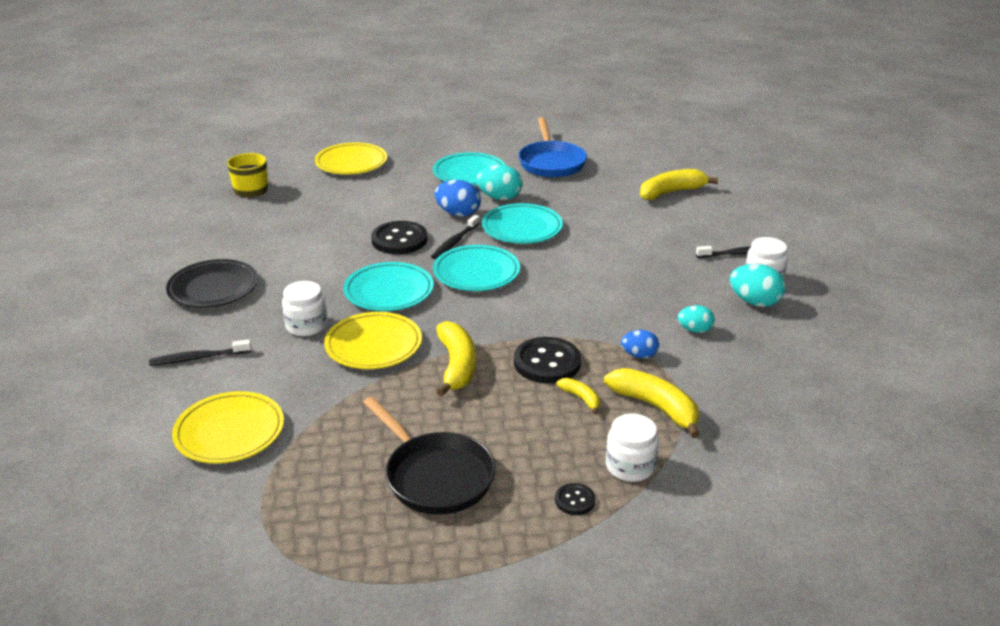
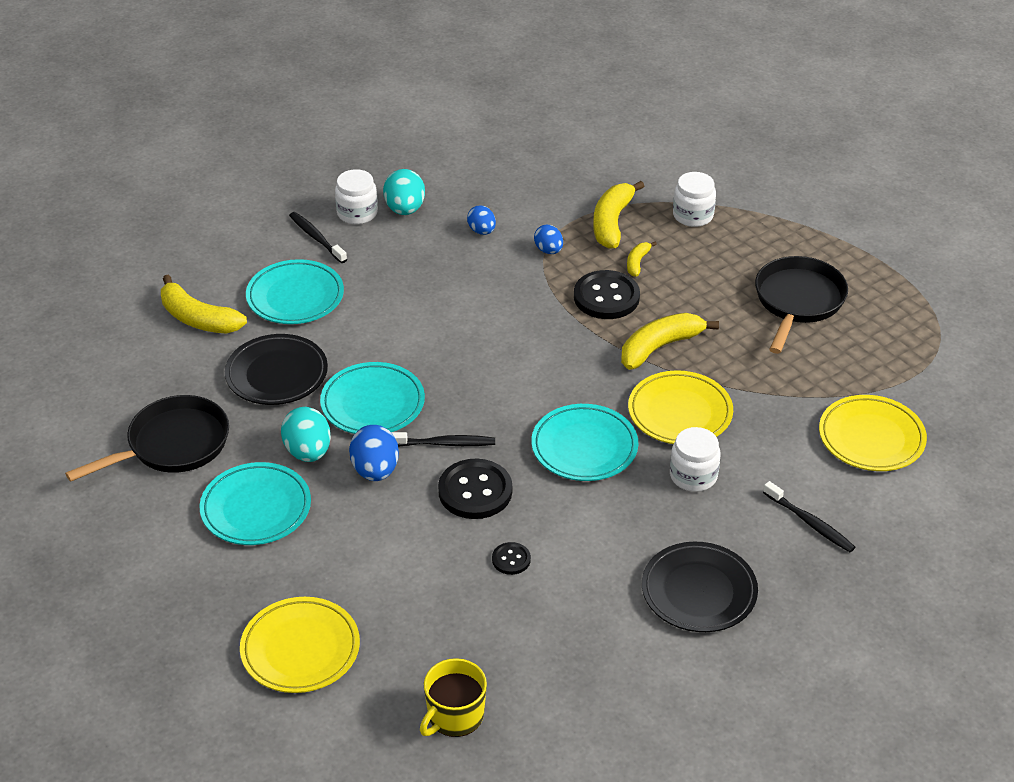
camera: 120 degrees left, 10 degrees up
(476, 273) = (496, 399): turquoise plate -> turquoise plate (295, 297)
(551, 162) = (172, 445): blue pan -> black pan
(575, 500) = (752, 229): black button -> black button (511, 559)
(586, 204) = (277, 374): none -> black plate
(694, 330) = (482, 231): turquoise egg -> blue egg

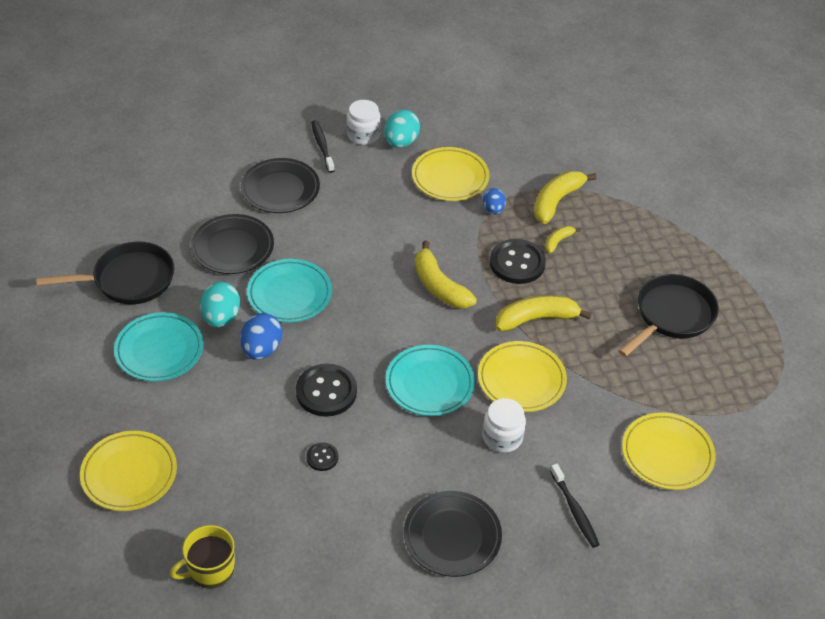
camera: 20 degrees right, 5 degrees up
(198, 318) = (201, 185): yellow banana -> yellow banana (439, 286)
(295, 297) = (280, 189): turquoise plate -> black plate
(444, 443) = (325, 345): black toothbrush -> none
(482, 231) = (450, 178): blue egg -> yellow plate
(693, 215) = (626, 215): white jar -> none

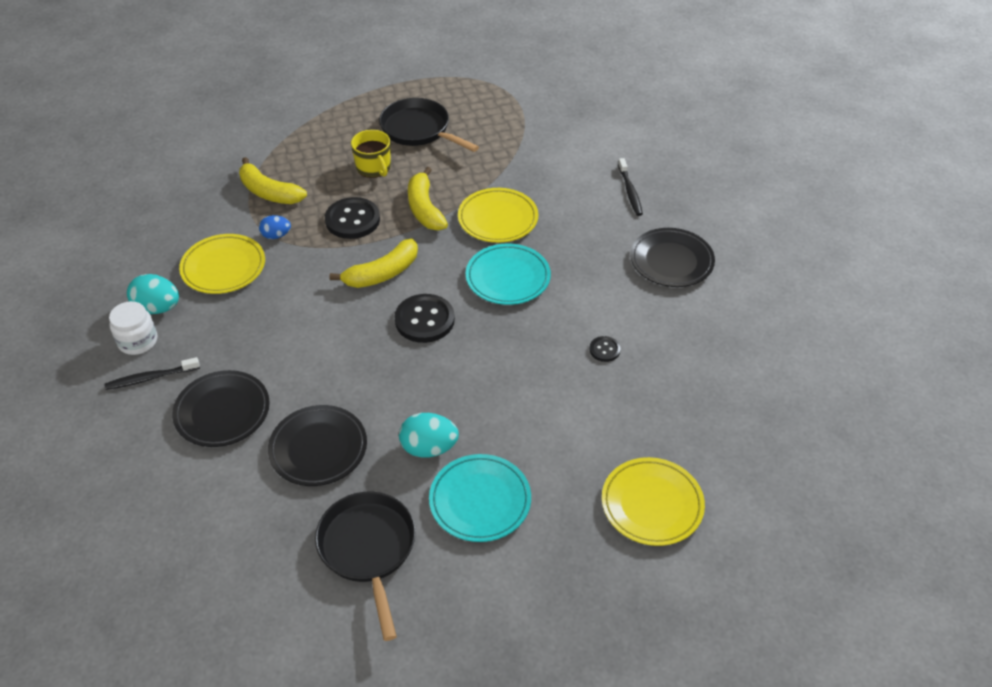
camera: 90 degrees left, 0 degrees up
(210, 569) = (746, 422): yellow mug -> yellow mug (374, 167)
(261, 349) = (473, 408): blue egg -> none
(289, 294) = (393, 390): turquoise plate -> none
(326, 392) = (525, 351): black button -> black button (424, 320)
(502, 437) = (563, 231): white jar -> none
(558, 241) = (325, 193): yellow banana -> none
(574, 510) = (630, 191): black toothbrush -> black toothbrush turned 105 degrees clockwise
(667, 454) = (566, 141): yellow plate -> none

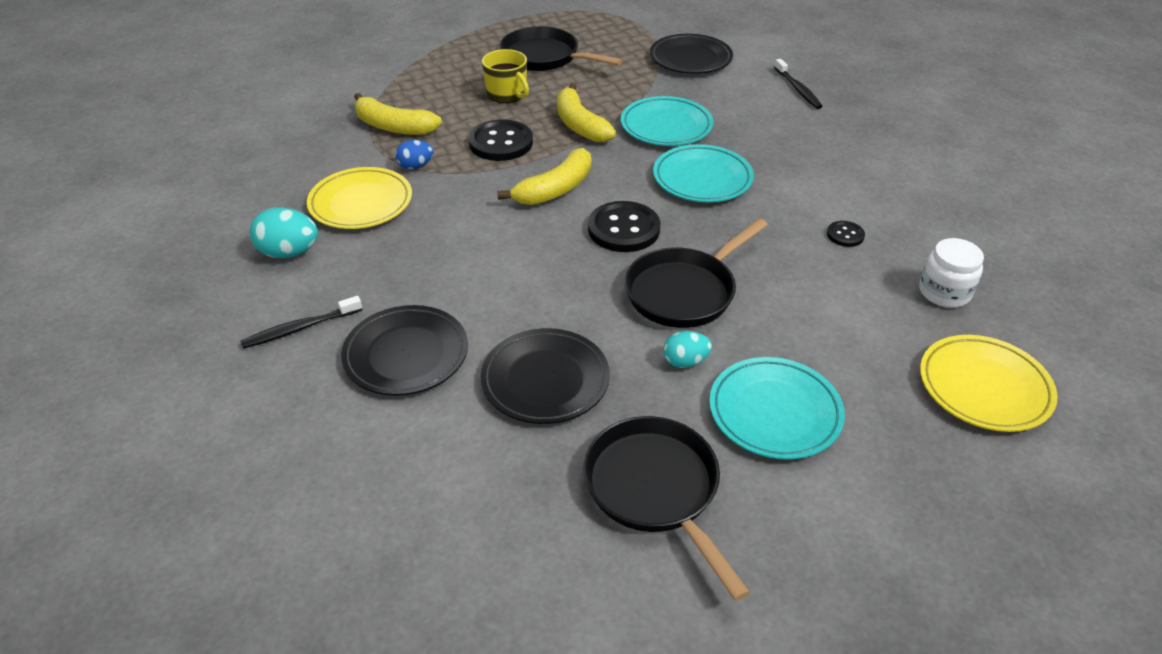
camera: 10 degrees left, 5 degrees down
(138, 341) = (272, 290): white jar -> white jar (944, 292)
(429, 448) = (685, 362): turquoise egg -> turquoise egg, size x0.64
(452, 385) = (684, 291): none -> black pan
(498, 219) = (666, 126): yellow plate -> turquoise plate
(671, 261) = (874, 145): black plate -> black plate (690, 59)

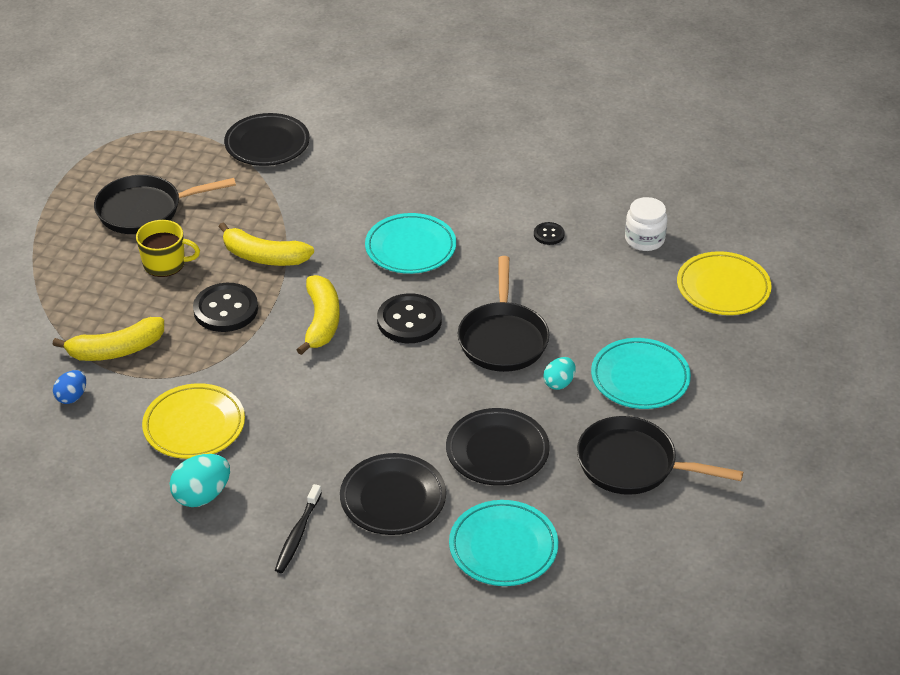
camera: 45 degrees left, 0 degrees up
(415, 166) = (189, 370): blue egg -> blue egg (72, 397)
(666, 126) = (330, 219): turquoise plate -> turquoise plate (503, 547)
(798, 89) = (382, 128): black toothbrush -> none

